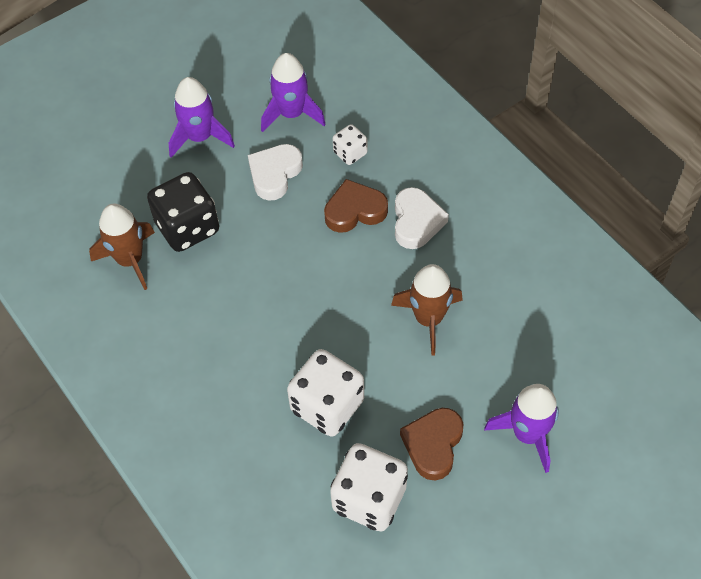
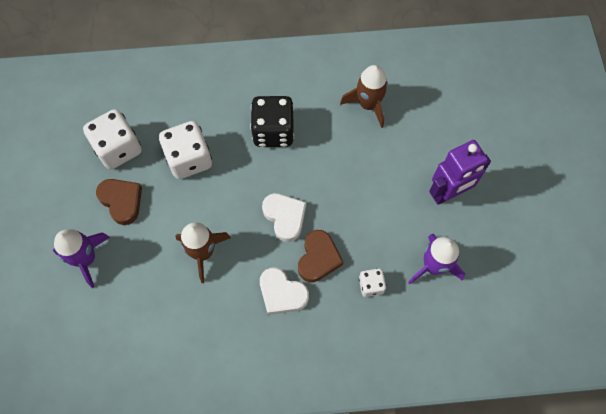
camera: 120 degrees right, 10 degrees up
(187, 227) = (372, 148): black dice -> black dice (273, 131)
(200, 137) = (448, 193): purple rocket -> purple robot
(274, 174) = (384, 224): white heart -> white heart (285, 217)

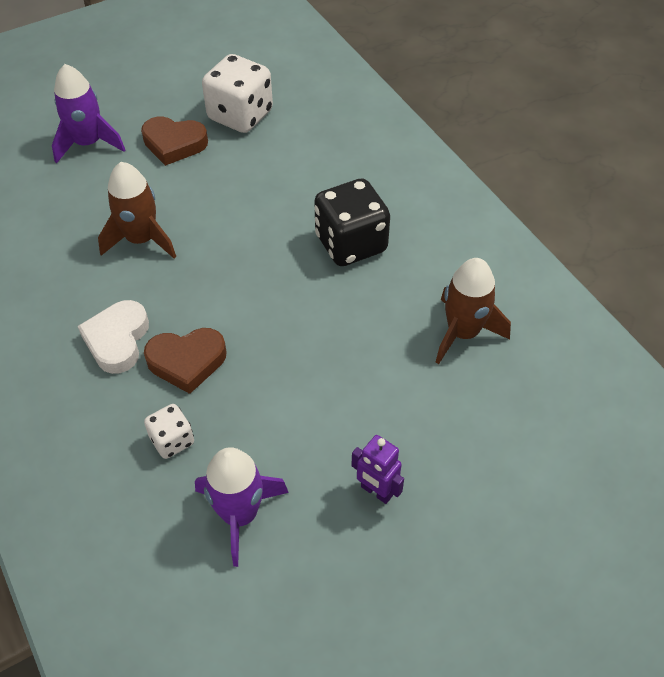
camera: 65 degrees right, 15 degrees down
(122, 201) = (174, 144): brown heart -> brown heart turned 75 degrees clockwise
(189, 159) = (262, 179): white dice -> none
(285, 217) = (230, 302): white heart -> none
(448, 193) = (376, 491): purple robot -> purple robot, size x0.56

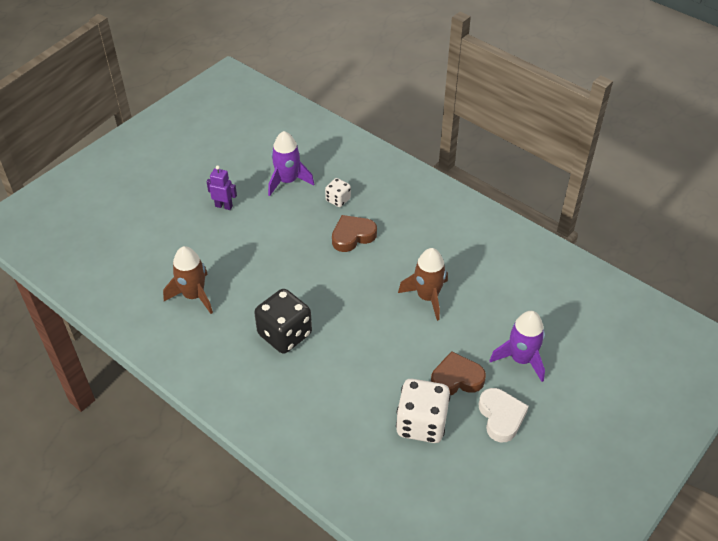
camera: 160 degrees right, 5 degrees down
(117, 340) = (399, 236): white heart -> white heart (501, 417)

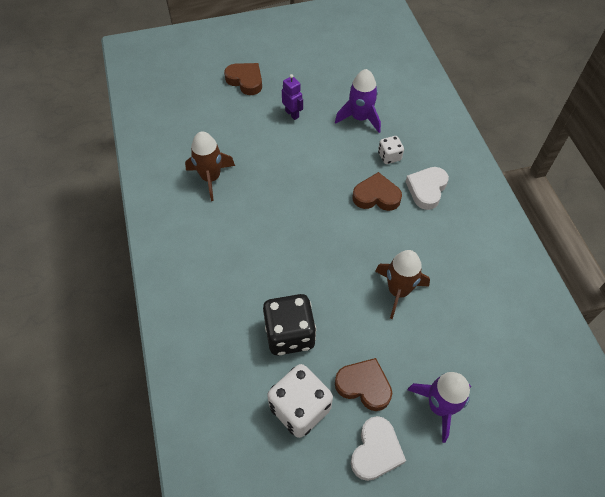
camera: 35 degrees right, 10 degrees up
(154, 198) = (245, 81): none -> brown heart
(285, 334) = (252, 253): black dice -> black dice (289, 334)
(389, 210) = (426, 189): none -> white heart

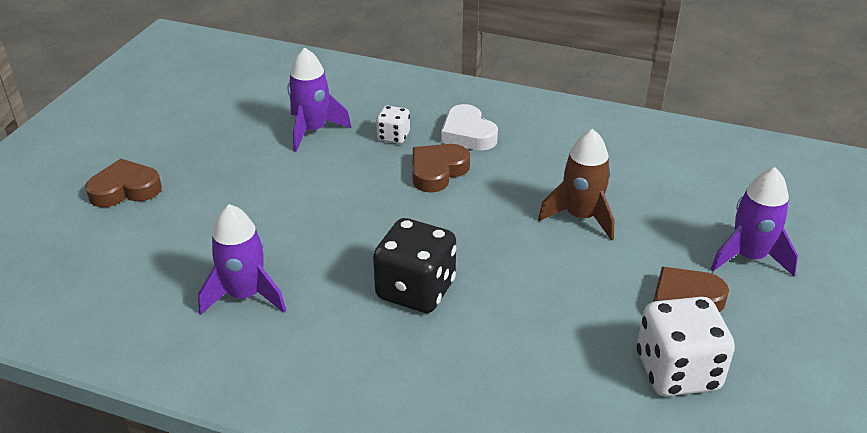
camera: 55 degrees left, 20 degrees down
(211, 178) = (245, 295): brown rocket -> purple rocket
(289, 334) = (565, 332): black dice -> black dice (416, 290)
(292, 114) = (236, 176): purple robot -> none
(376, 451) = (775, 332): white heart -> none

